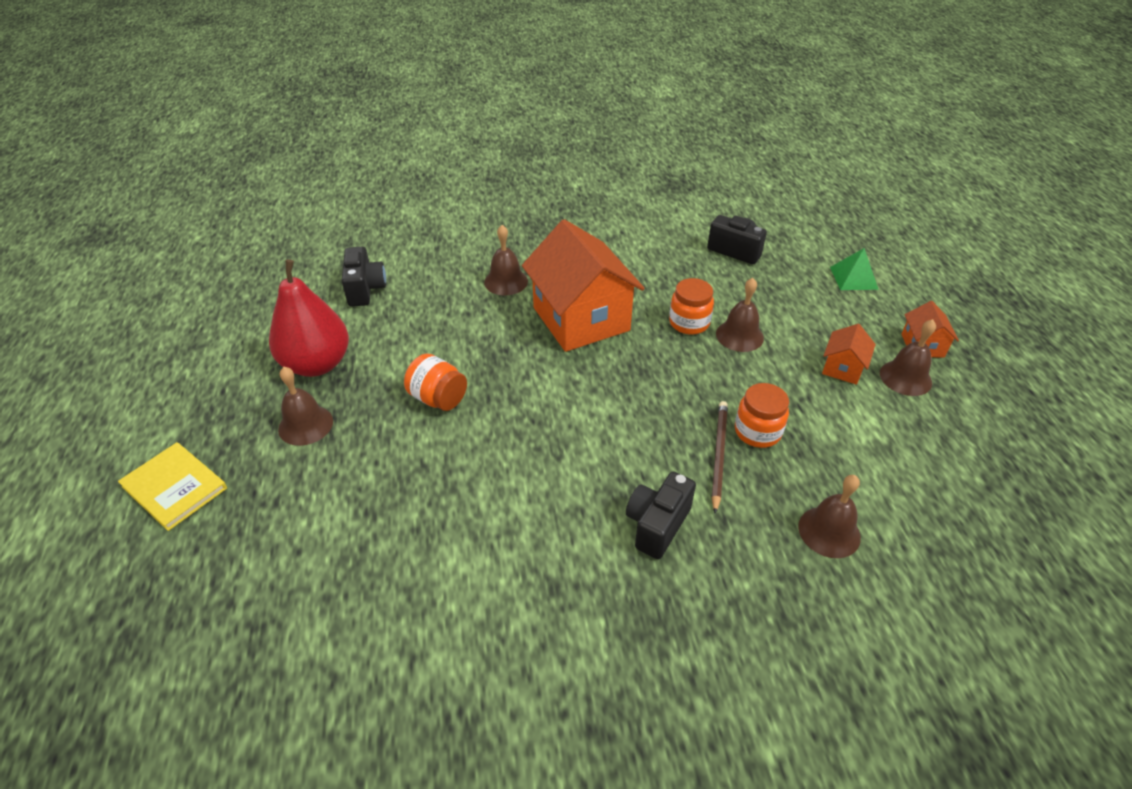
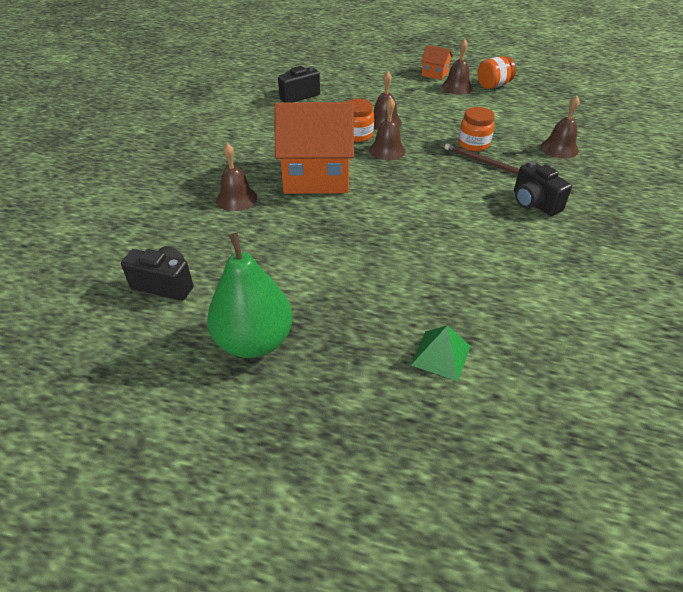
camera: 65 degrees left, 0 degrees up
(175, 487) = (371, 491): yellow book -> none
(305, 425) = (338, 364): brown bell -> brown bell (387, 150)
(317, 364) = (254, 341): red pear -> green pear
(438, 398) = (357, 270): orange jar -> orange jar (493, 85)
(842, 368) = (437, 101): orange house -> none
(853, 278) = (362, 70): green pyramid -> green pyramid (441, 355)

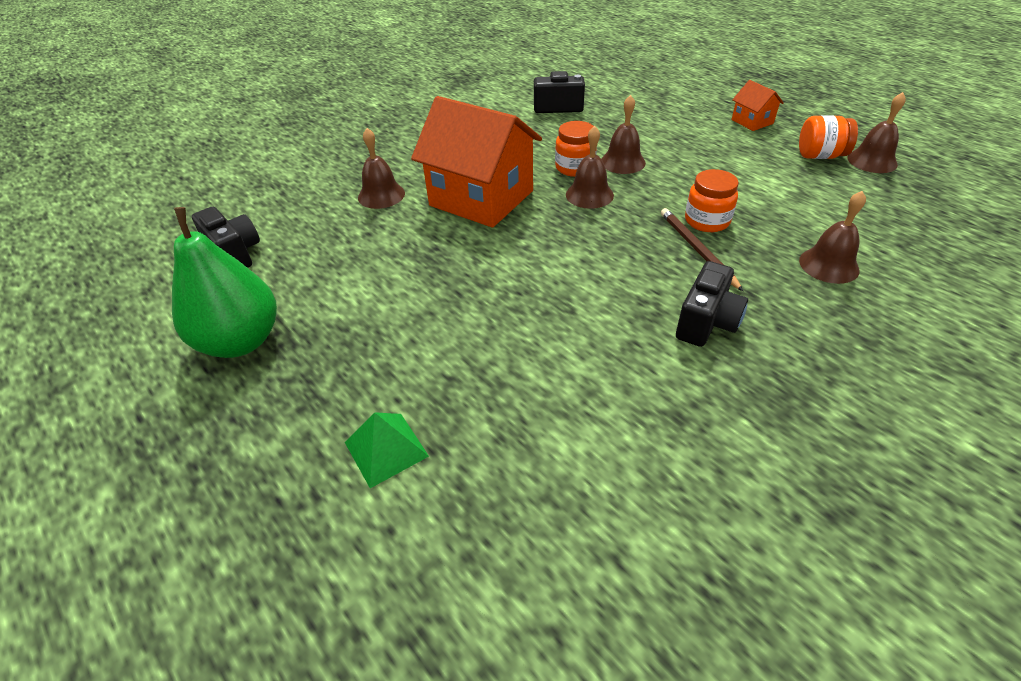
camera: 35 degrees right, 0 degrees up
(457, 87) = (764, 145): brown bell -> brown bell (872, 161)
(534, 203) = (707, 322): black camera -> black camera turned 150 degrees counterclockwise

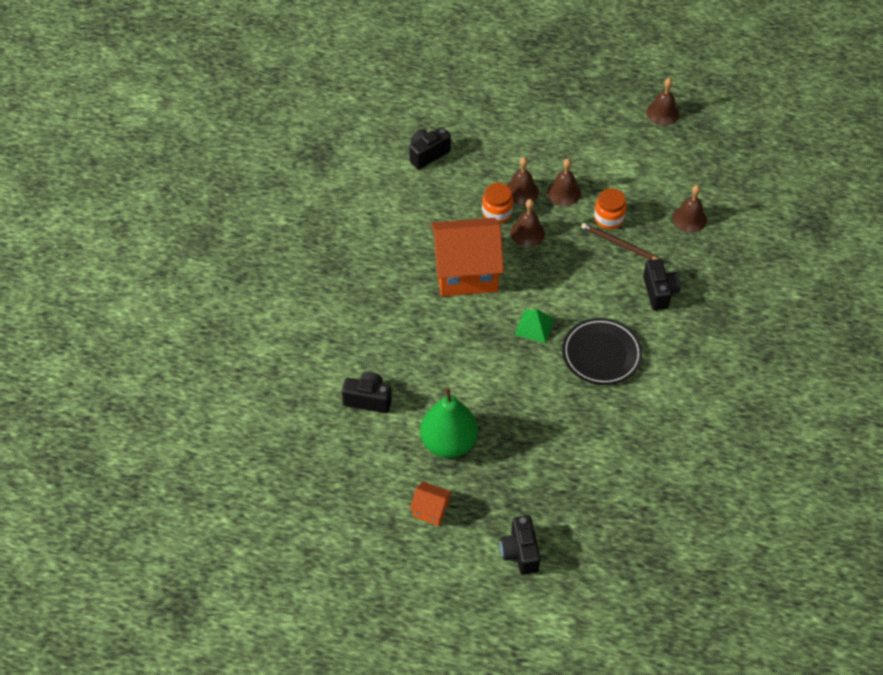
camera: 40 degrees left, 10 degrees up
(106, 550) = (520, 552): none -> black camera
(381, 195) = (400, 305): brown bell -> brown bell (564, 192)
(386, 449) = (582, 443): green pyramid -> green pyramid (534, 326)
(545, 351) = (601, 354): none -> black plate
(752, 121) = (569, 105): orange house -> orange house (431, 510)
(820, 156) = (631, 123): orange jar -> none

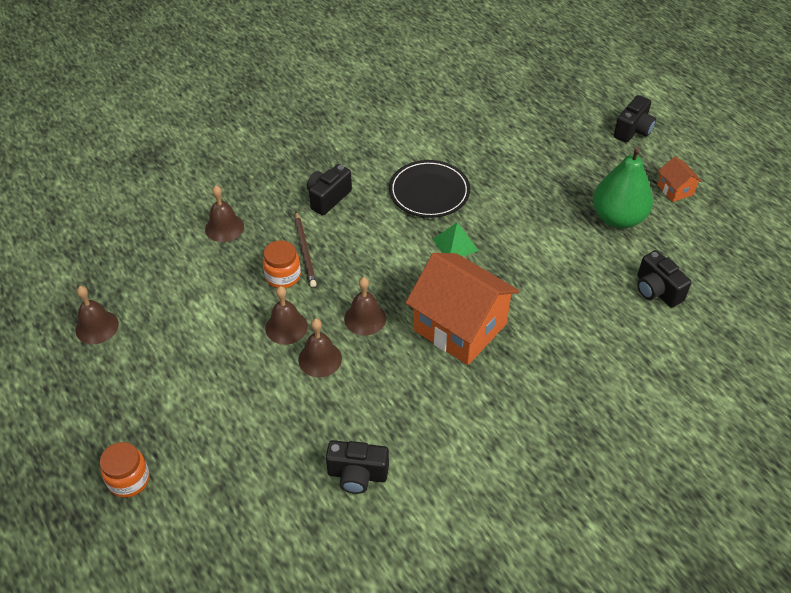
camera: 135 degrees left, 5 degrees down
(497, 213) = (368, 357): orange jar -> orange jar (129, 480)

